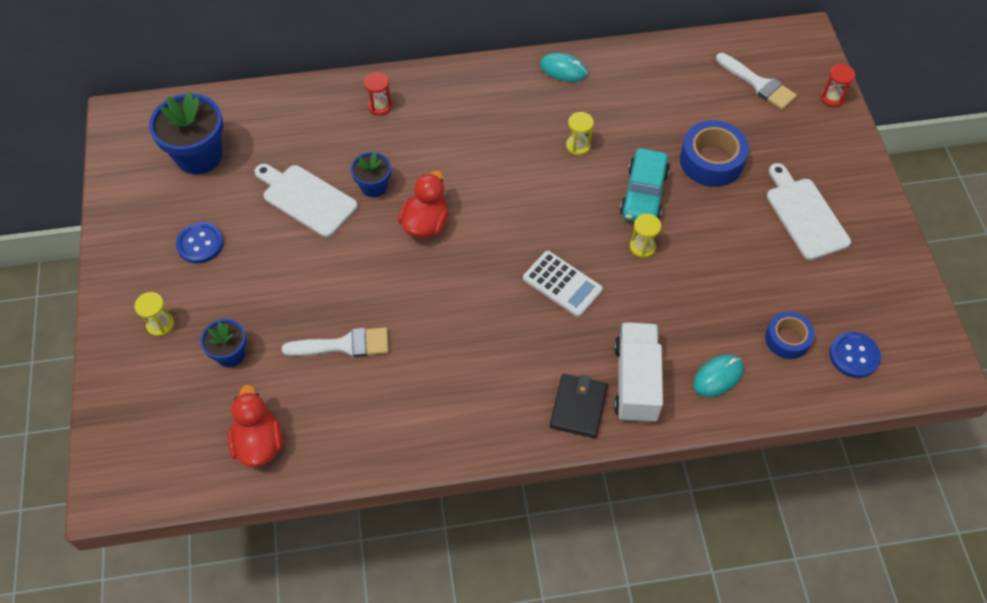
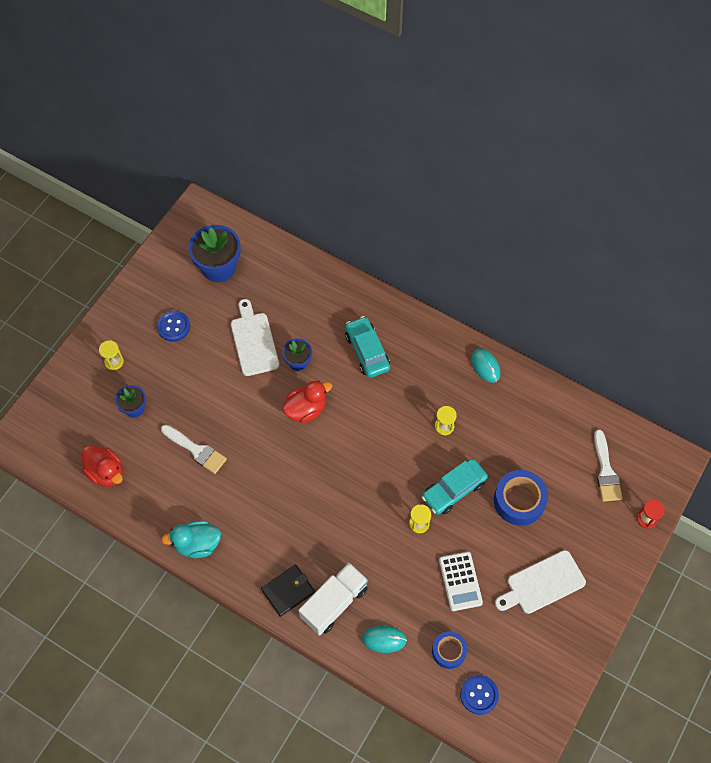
camera: 40 degrees right, 5 degrees up
(259, 443) = (106, 472): red duck -> red duck turned 105 degrees clockwise
(379, 106) = (348, 309): red hourglass -> none
(436, 131) = (367, 351): none -> turquoise car
(436, 437) = (197, 544): none -> turquoise duck
(562, 284) = (349, 509): white calculator -> white calculator (460, 581)
(805, 215) = (542, 583): white cutting board -> white cutting board turned 135 degrees counterclockwise

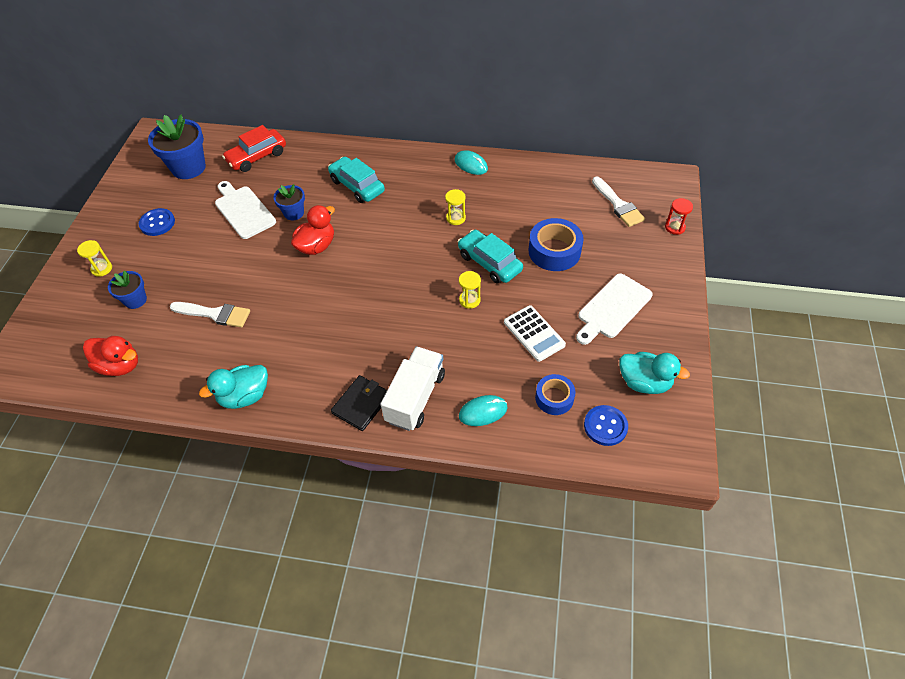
camera: 20 degrees left, 10 degrees down
(285, 278) = (257, 157): none -> red car
(454, 490) = (489, 263): turquoise car -> turquoise car turned 105 degrees clockwise
(532, 668) = (644, 382): none -> turquoise duck

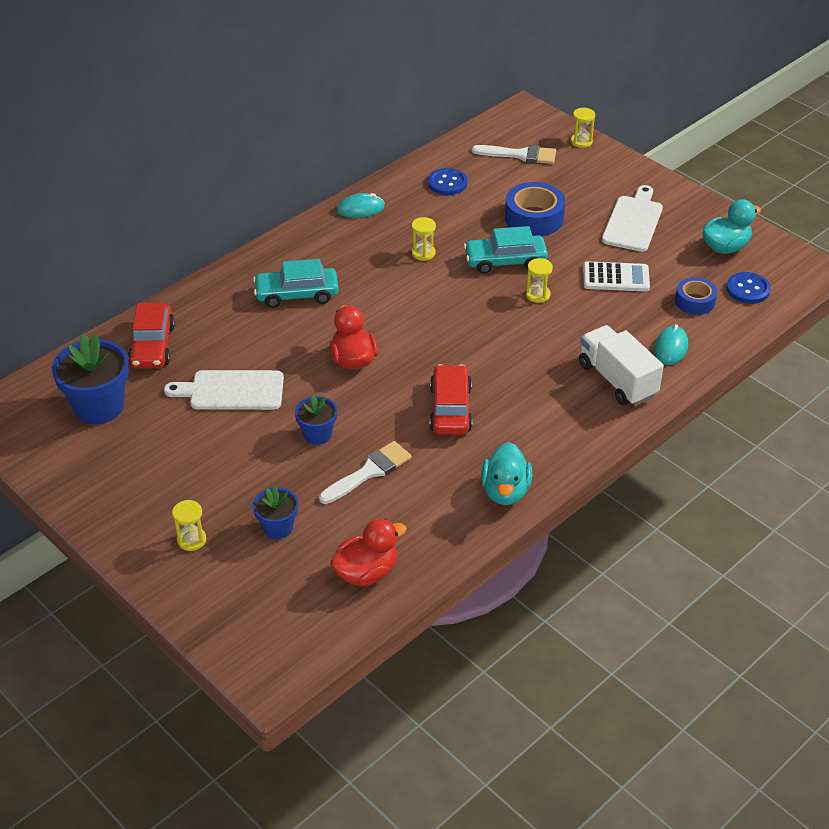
camera: 55 degrees left, 10 degrees down
(157, 223) = (167, 467): blue button -> blue button (447, 183)
(294, 213) = (282, 355): blue flower pot -> blue flower pot (317, 434)
(307, 320) = (450, 409): none -> red car
(361, 404) = (592, 417): black wallet -> none
(612, 308) = (633, 221): white cutting board -> white cutting board turned 150 degrees counterclockwise
(675, 227) = (581, 141): red hourglass -> yellow hourglass

